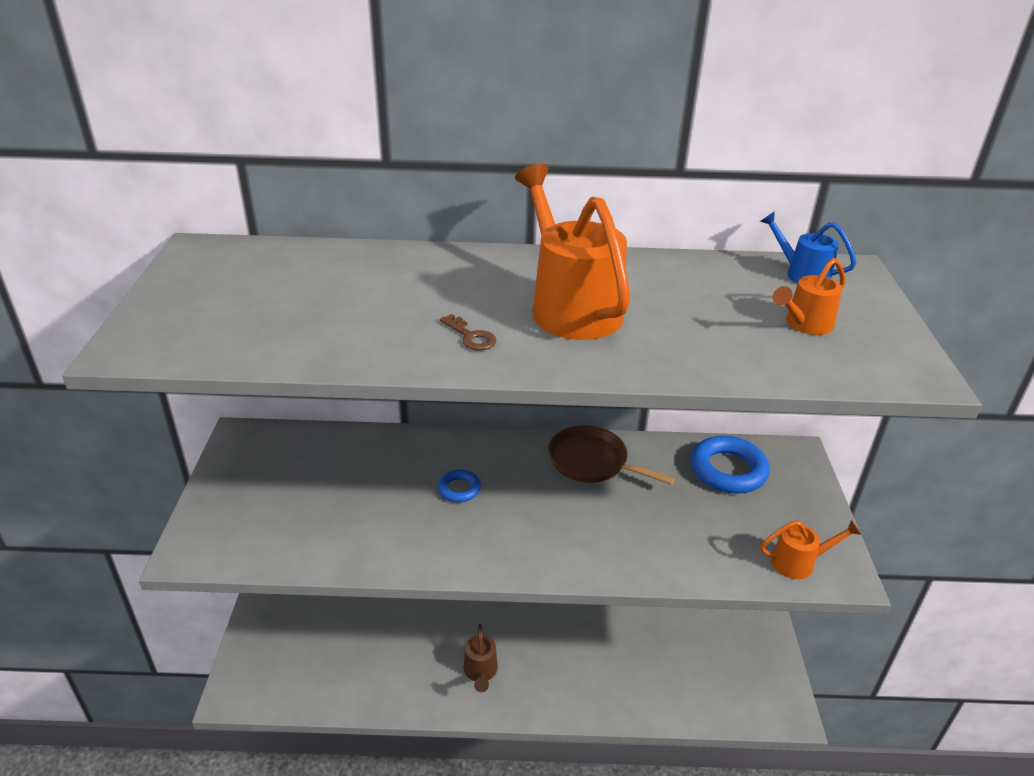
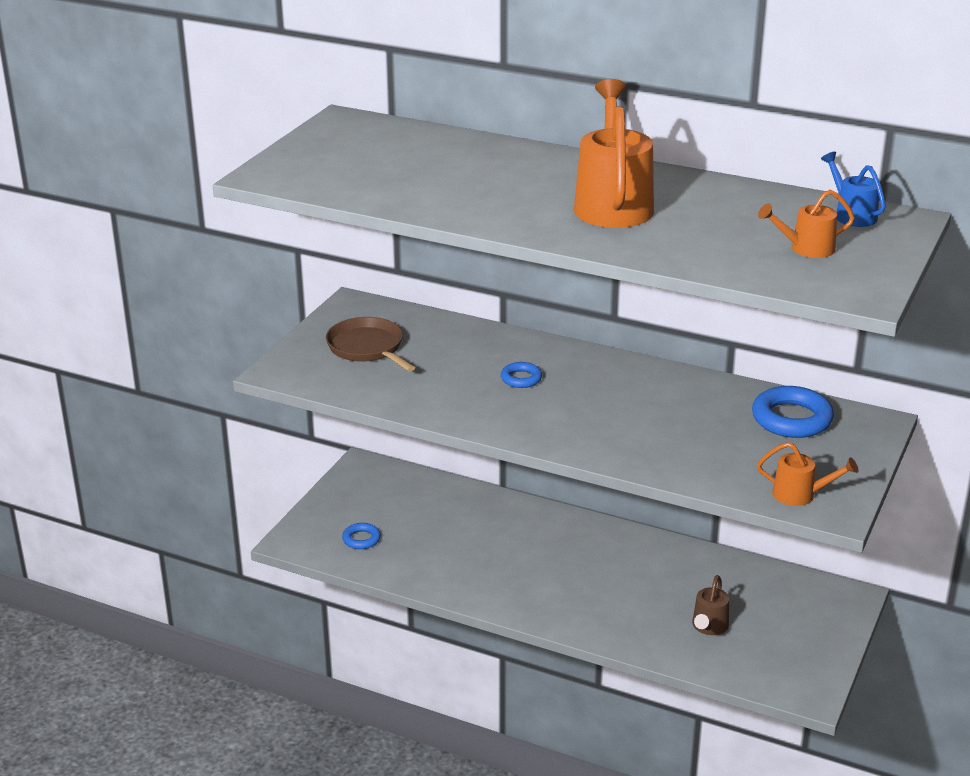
camera: 25 degrees right, 5 degrees down
(305, 667) = (361, 539): none -> blue ring
(471, 337) = (514, 210): brown key -> none
(480, 672) = (518, 584): brown watering can -> brown watering can (708, 627)
(592, 462) = (660, 385): brown pan -> brown pan (367, 348)

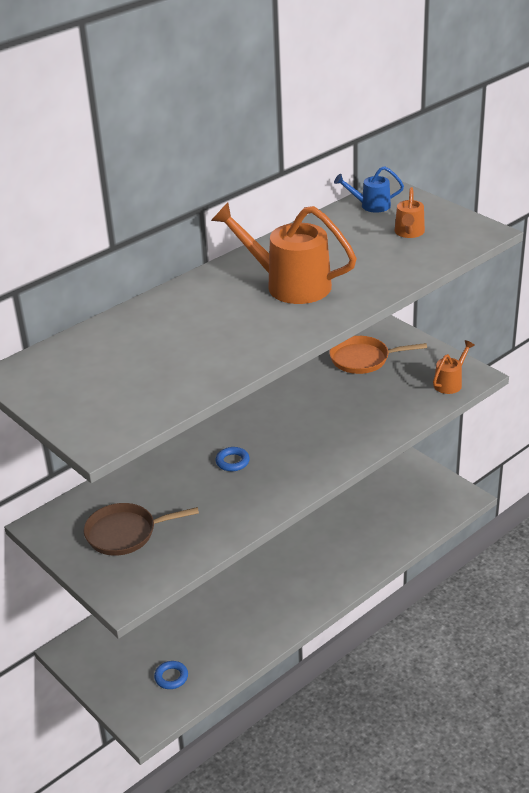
camera: 65 degrees left, 5 degrees up
(708, 627) = (381, 519): brown watering can -> none
(791, 419) = (363, 359): blue ring -> orange pan

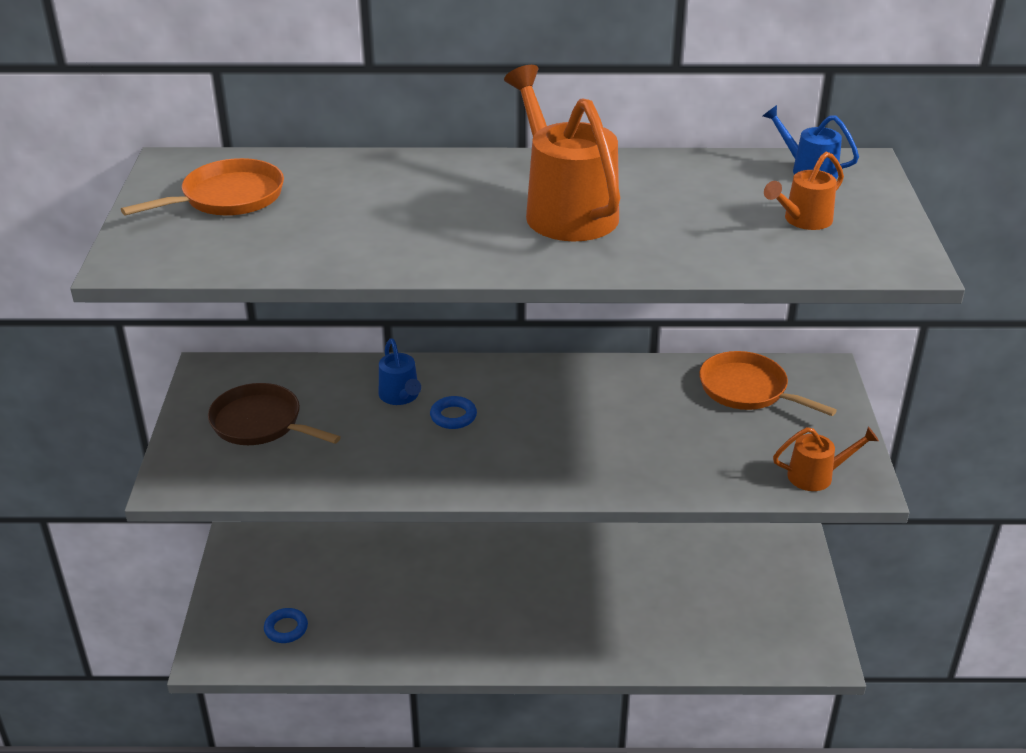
camera: 40 degrees right, 0 degrees up
(88, 375) = (228, 198): none -> orange pan
(186, 469) = (400, 397): none -> blue watering can

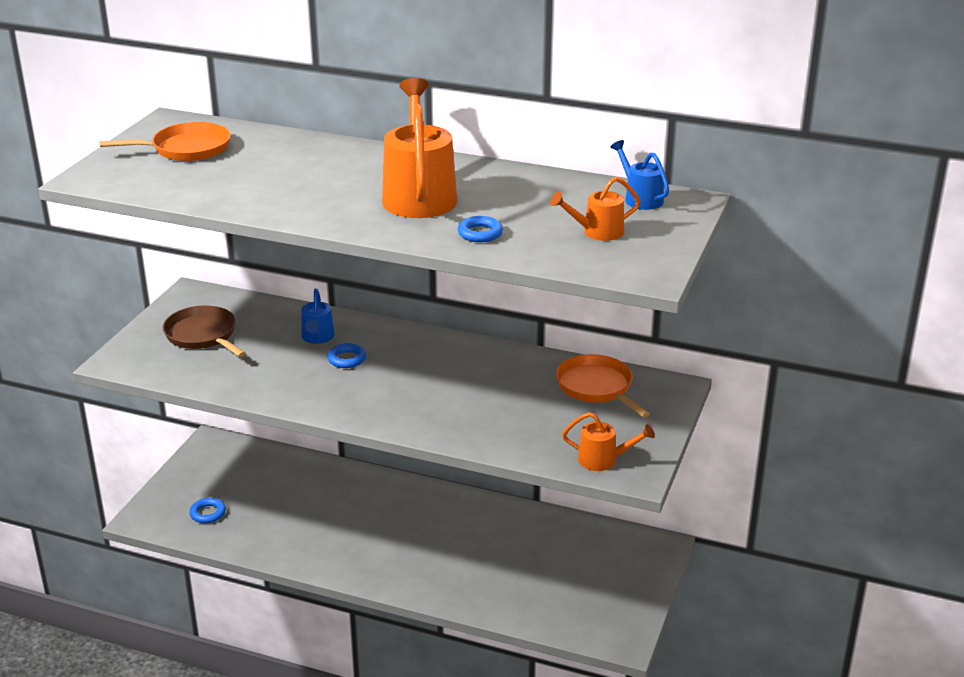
camera: 20 degrees right, 5 degrees down
(678, 246) = (480, 233): none -> blue ring

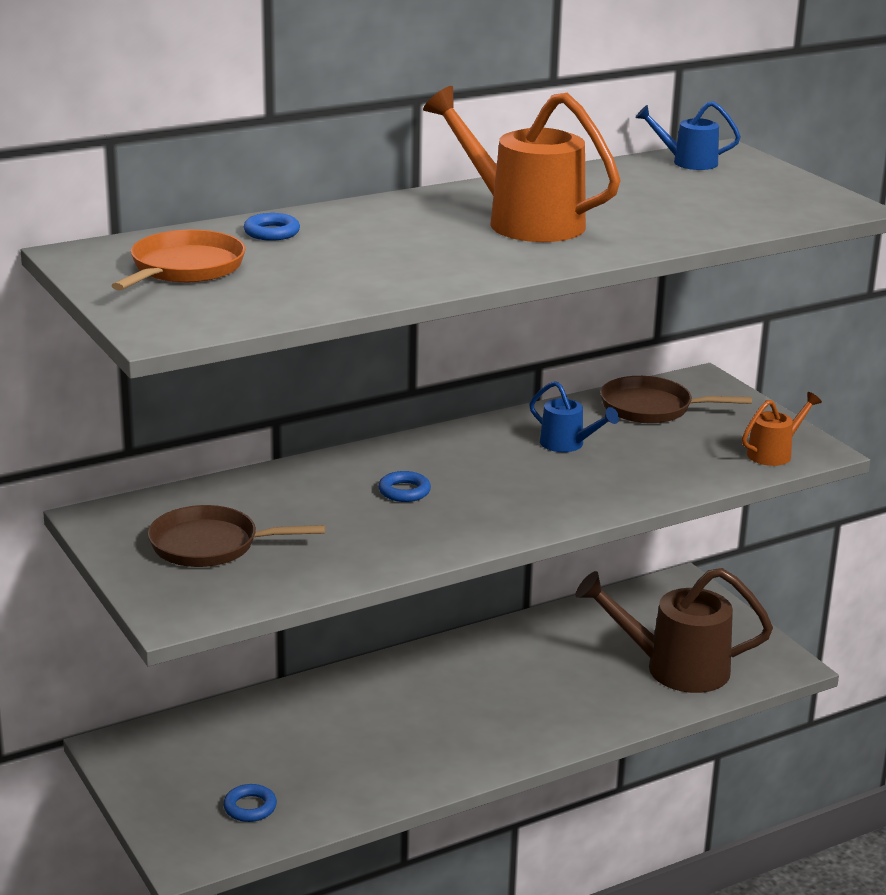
camera: 50 degrees left, 5 degrees down
(317, 338) = (333, 489): blue watering can -> blue watering can (567, 444)
(480, 233) = (655, 228): blue ring -> blue ring (272, 232)
(549, 593) = (674, 668): none -> brown watering can
(596, 387) = (651, 408): orange pan -> brown pan
(597, 232) = (730, 194): orange watering can -> none

